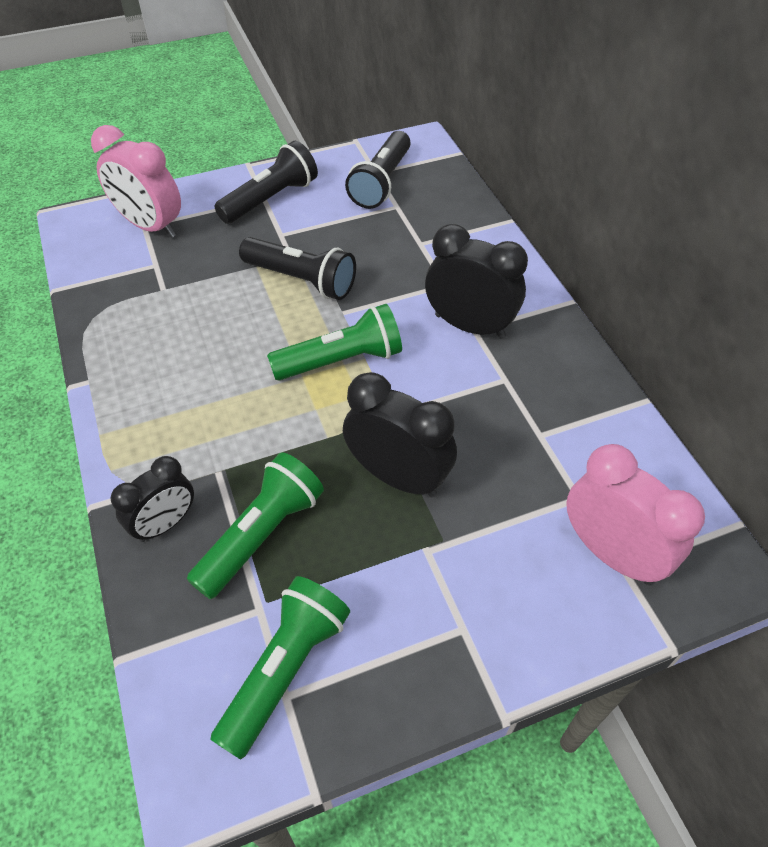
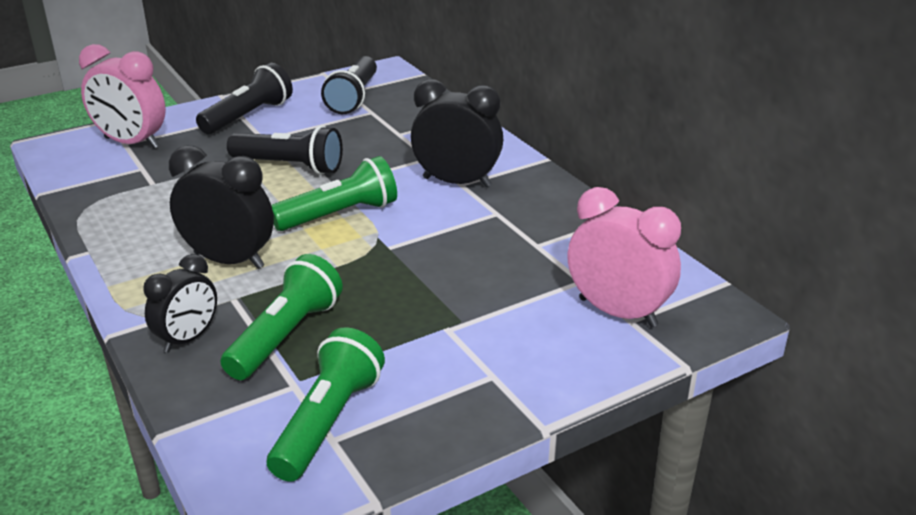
camera: 10 degrees left, 20 degrees down
(398, 477) = (410, 284): black clock -> black clock (229, 260)

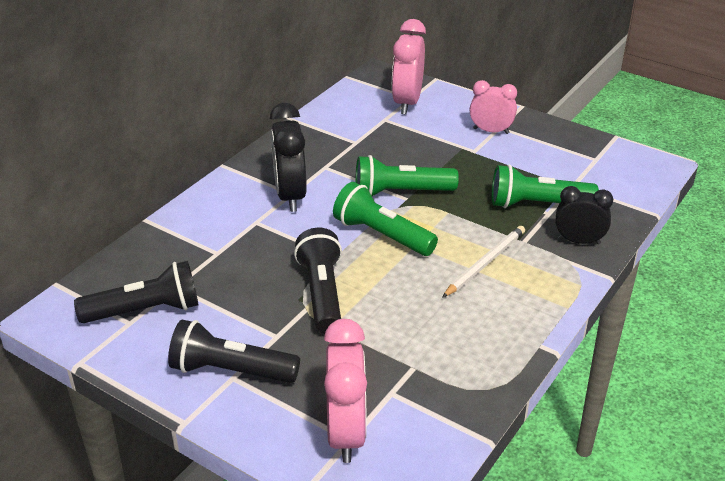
camera: 115 degrees left, 5 degrees up
(229, 260) = (485, 263): black clock -> white pencil
(327, 421) = (586, 164): green flashlight -> green flashlight (400, 192)
(487, 362) = (491, 131): none -> pink clock

